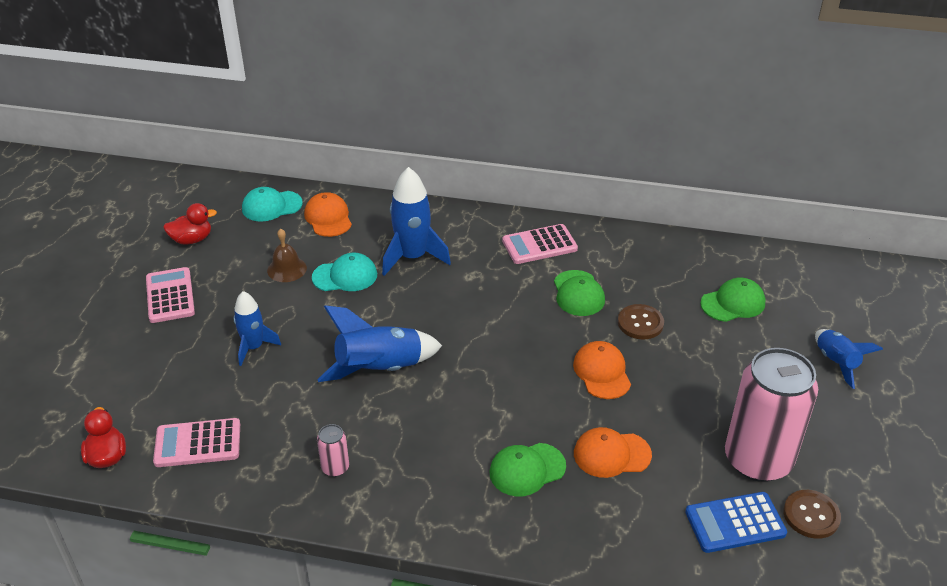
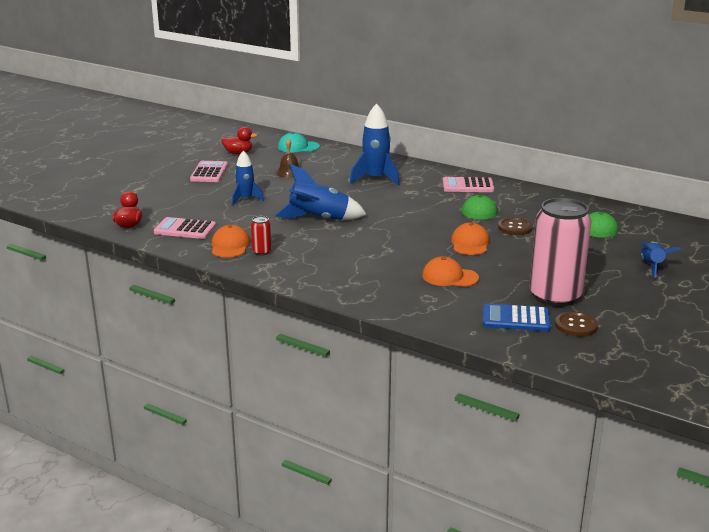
camera: 20 degrees right, 15 degrees down
(328, 218) = (331, 156): orange cap -> orange cap (230, 246)
(335, 468) = (262, 252): pink can -> red can
(345, 276) = (324, 180): turquoise cap -> none
(527, 469) = (386, 273): green cap -> none

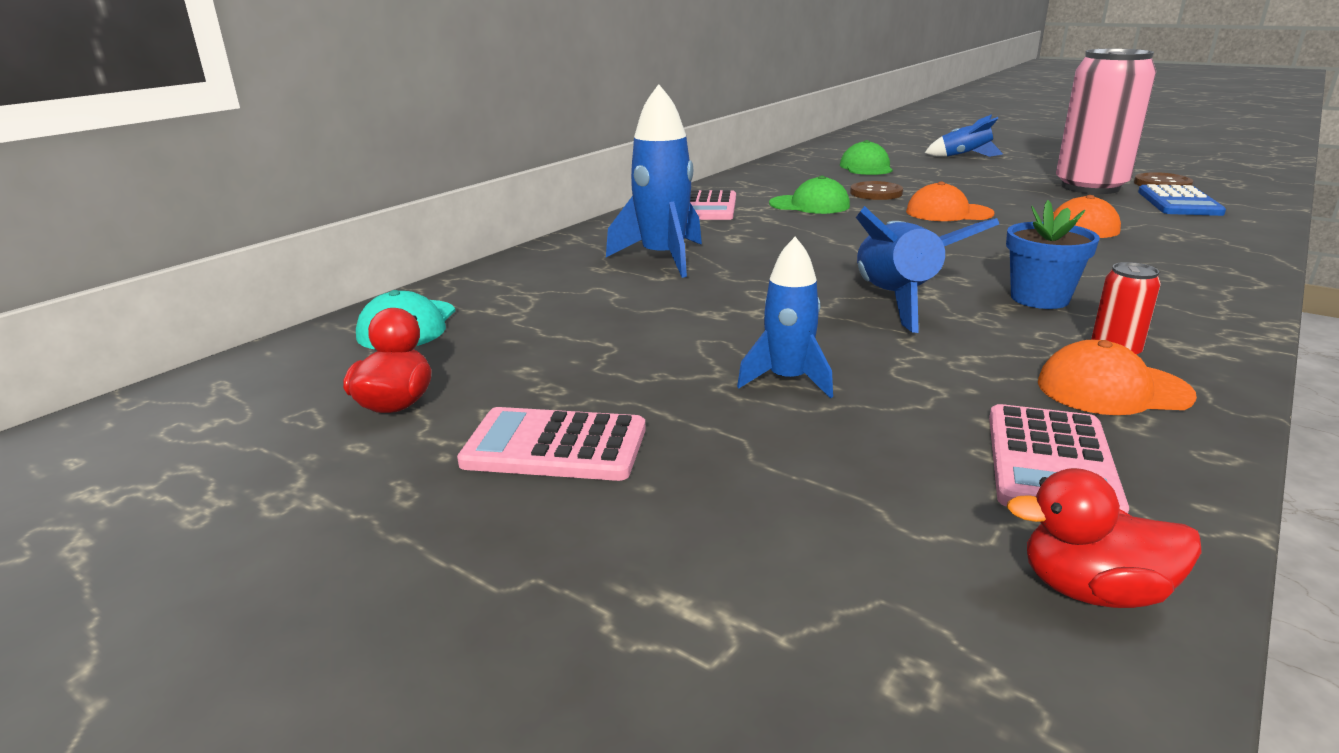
camera: 85 degrees left, 0 degrees up
(289, 172) = (597, 333): brown bell -> none
(322, 247) = (1039, 298): none -> blue flower pot

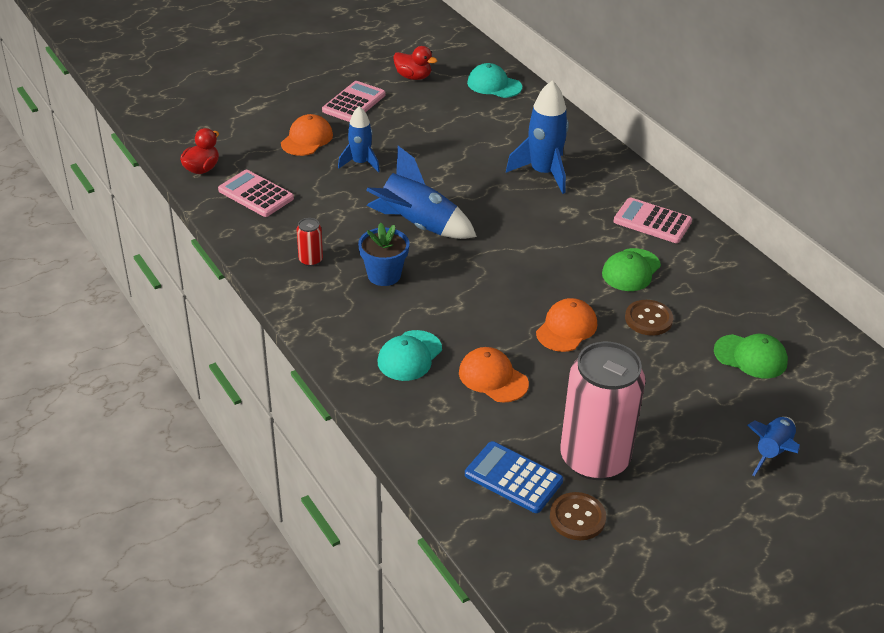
camera: 110 degrees right, 15 degrees up
(1112, 389) = (284, 238): orange cap -> orange cap (307, 139)
(1141, 258) = (409, 356): none -> turquoise cap

